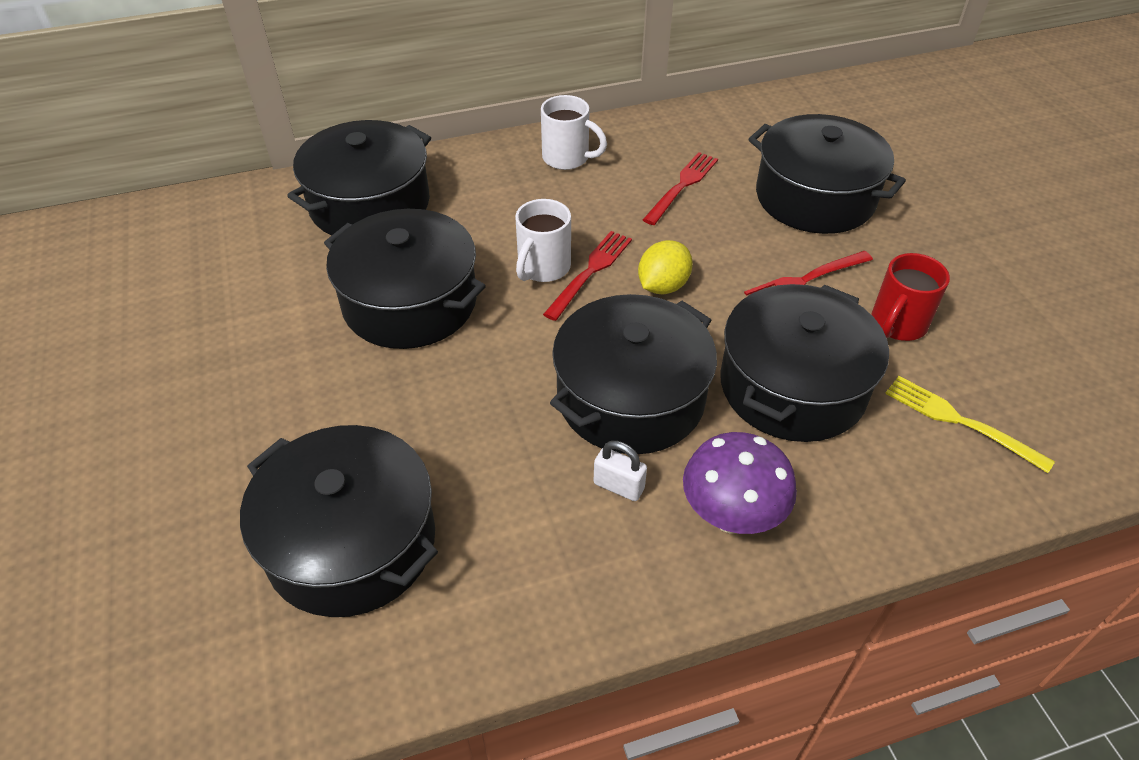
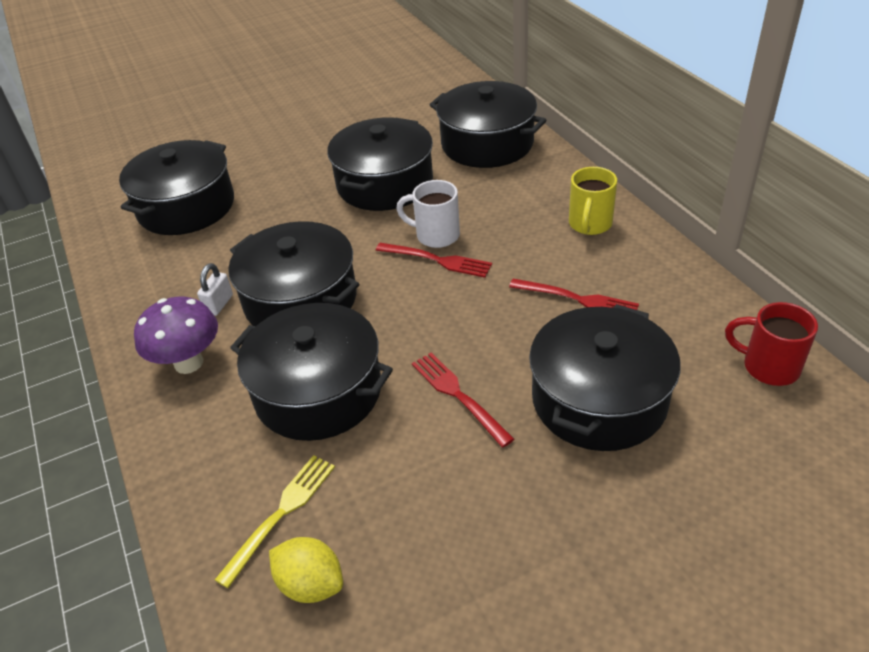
camera: 85 degrees right, 5 degrees down
(567, 158) = (590, 224): white mug -> yellow mug
(663, 286) = (429, 302): yellow lemon -> yellow lemon (311, 584)
(897, 324) = (407, 468): red mug -> red mug (768, 367)

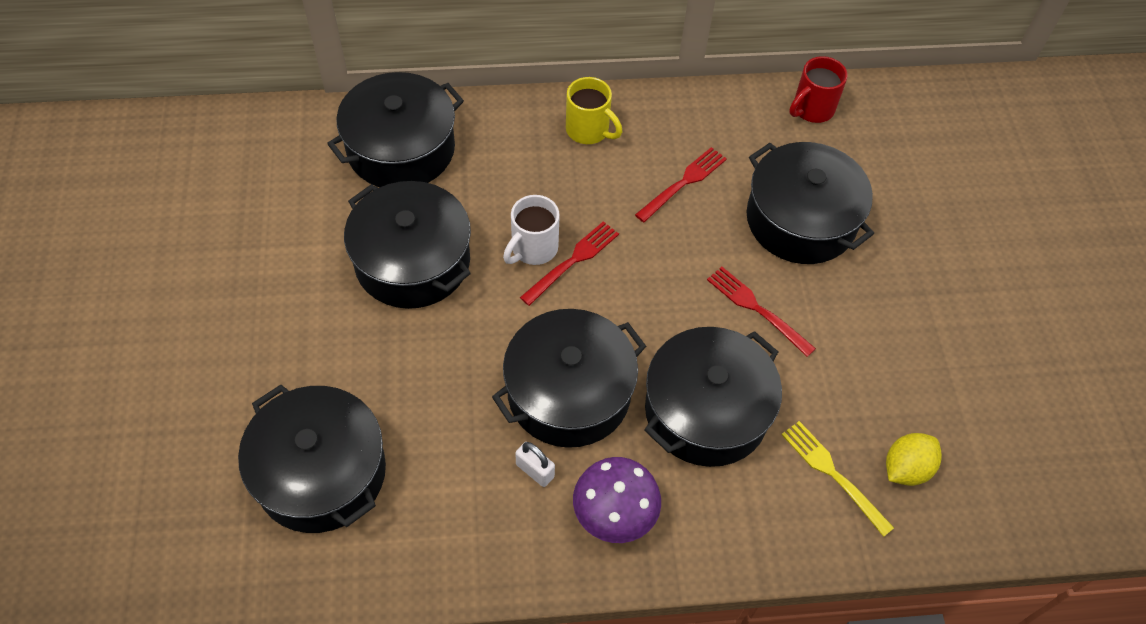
camera: 75 degrees left, 15 degrees up
(458, 395) = (756, 308): red fork -> red fork turned 60 degrees clockwise

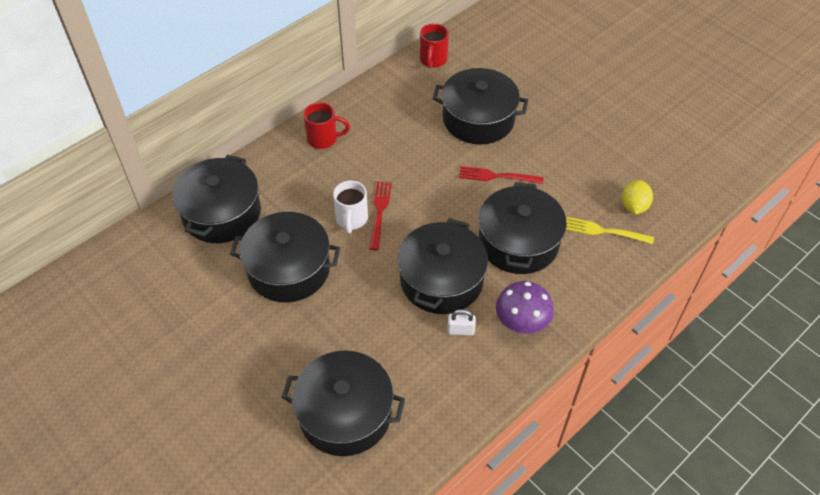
camera: 35 degrees left, 5 degrees down
(589, 130) = (323, 139): yellow mug -> red mug
(683, 182) = (401, 136): red fork -> none

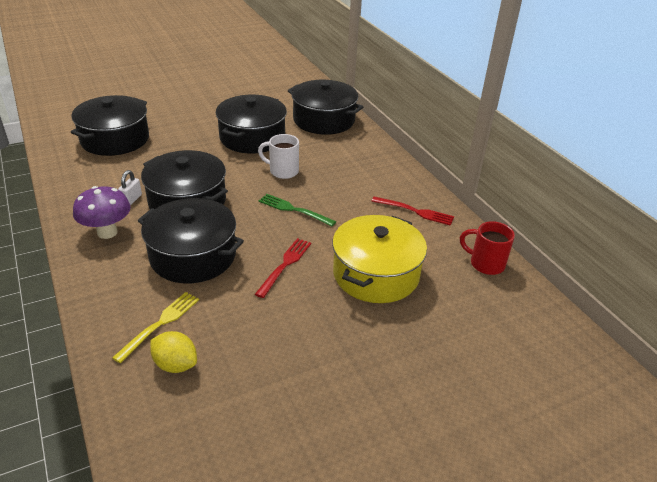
camera: 105 degrees right, 15 degrees down
(323, 139) = (384, 174): red mug -> none
(379, 212) = (282, 186): red fork -> red fork (415, 211)
(416, 192) = (293, 210): none -> green fork
(478, 119) = (376, 274): black pot -> yellow pot

